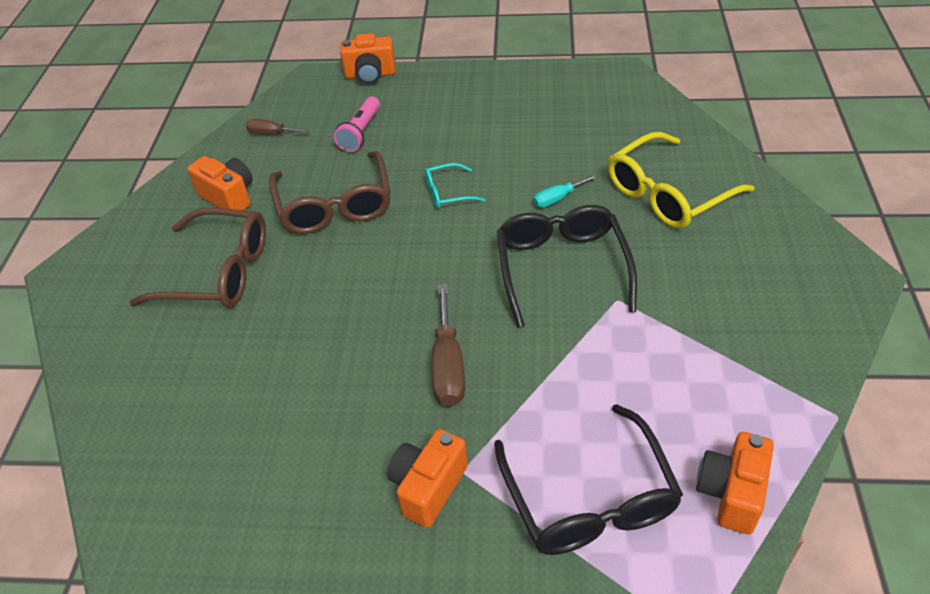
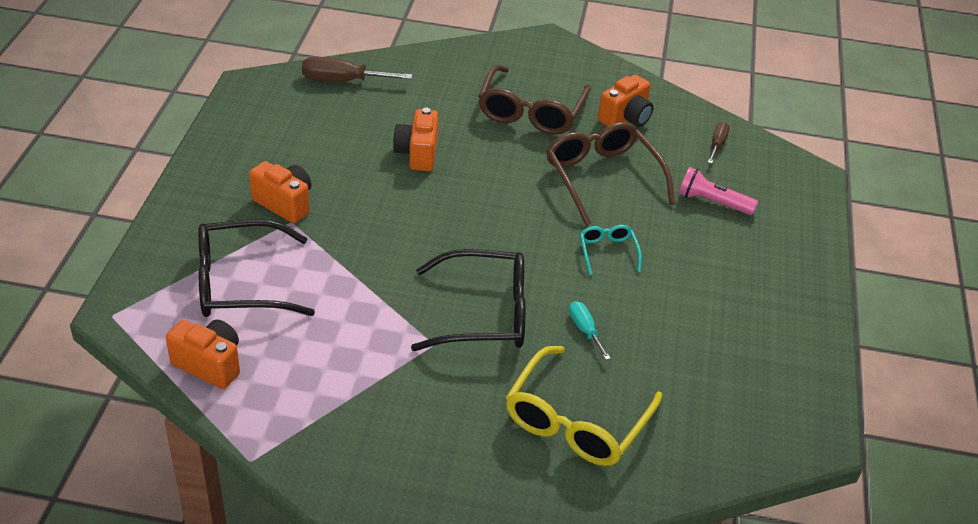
camera: 90 degrees right, 5 degrees down
(334, 205) = (602, 178): brown glasses -> brown glasses turned 75 degrees clockwise
(370, 75) = (818, 217): orange camera -> orange camera (417, 154)
(448, 365) = (392, 226): brown screwdriver -> brown screwdriver (343, 81)
(668, 194) = (576, 421): yellow glasses -> yellow glasses turned 120 degrees counterclockwise

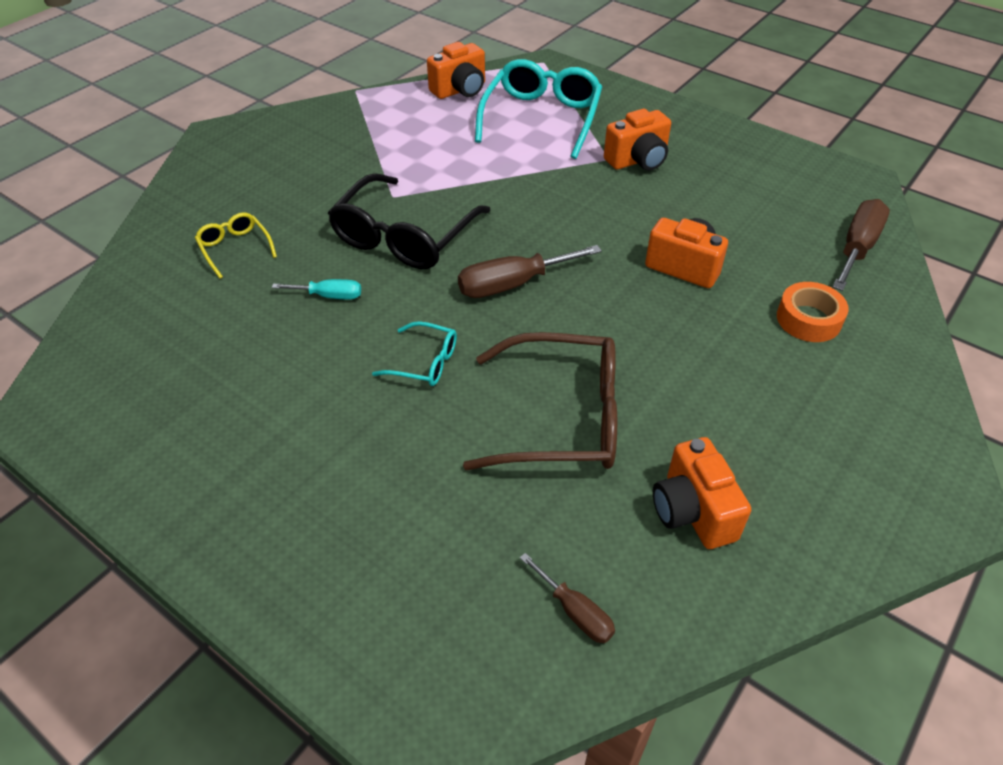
camera: 120 degrees right, 5 degrees up
(240, 283) = (541, 118): black glasses -> turquoise glasses
(436, 95) = (808, 319): none -> orange tape
(498, 233) = (512, 284): none -> brown screwdriver
(531, 111) = (743, 402): brown glasses -> none
(576, 421) = (235, 248): yellow glasses -> yellow glasses, size x0.49
(712, 202) = (446, 523): pink flashlight -> none

